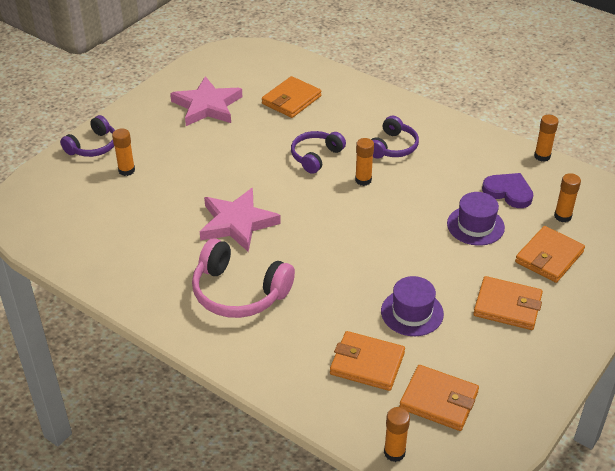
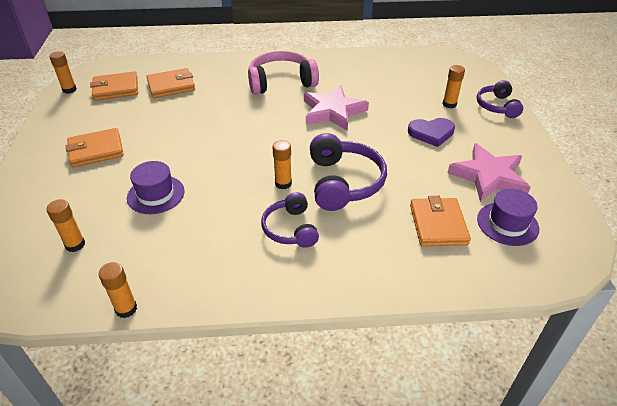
camera: 140 degrees right, 0 degrees up
(315, 156) = (344, 182): purple headphones -> purple headphones, size x1.58
(394, 452) = (127, 63): orange glue stick -> orange glue stick (69, 90)
(412, 312) = (163, 118): purple hat -> purple hat (507, 224)
(508, 192) = (143, 242): purple heart -> purple heart (431, 133)
(549, 257) = (75, 200): orange wallet -> none

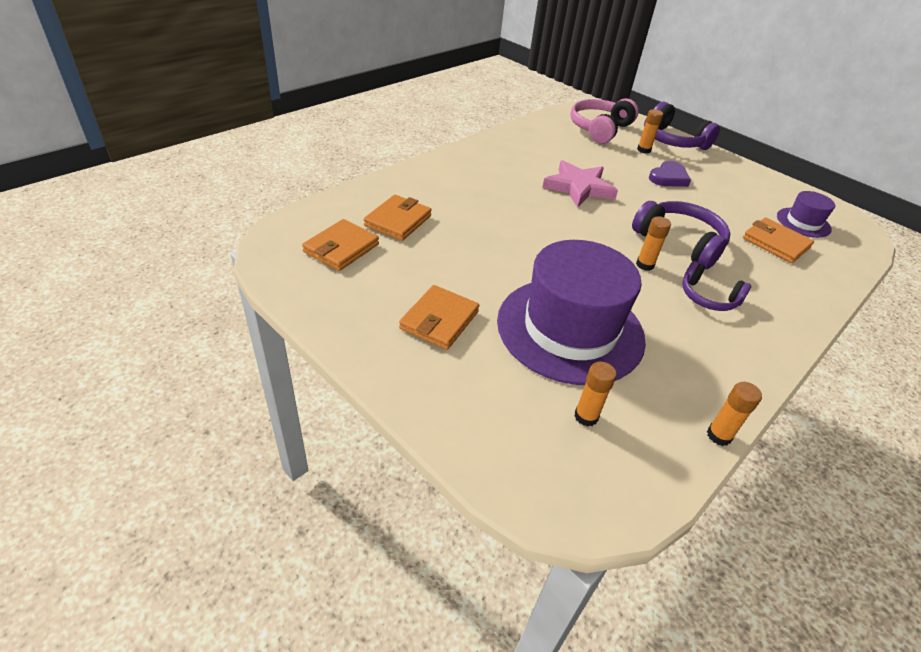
camera: 45 degrees left, 0 degrees up
(69, 90) = (284, 272): orange glue stick -> none
(156, 194) = (570, 329): purple hat -> purple hat, size x2.16
(281, 82) = (495, 177): pink headphones -> pink headphones (599, 129)
(488, 176) = (746, 194): pink star -> none
(497, 106) = (672, 140): purple headphones -> purple headphones, size x1.58

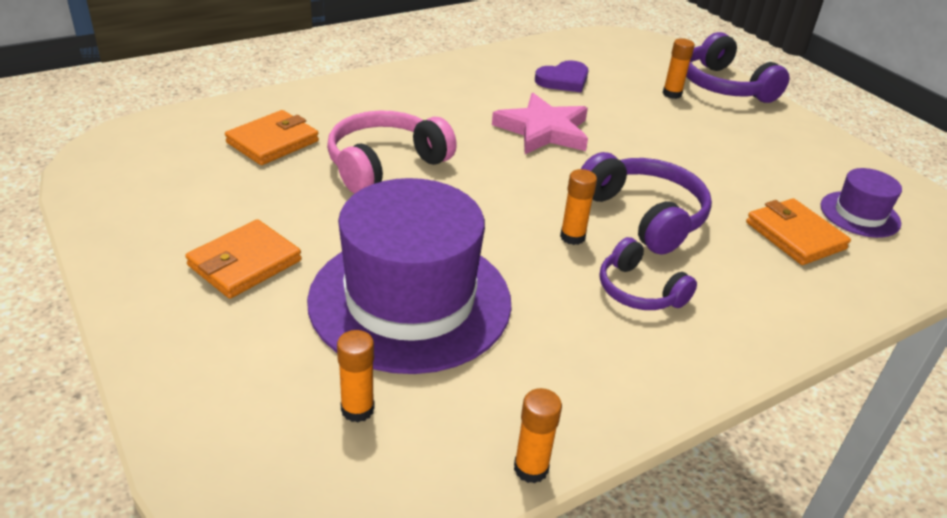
camera: 15 degrees right, 5 degrees down
(341, 248) = (181, 164): orange wallet -> none
(599, 129) = (624, 62): pink headphones -> pink headphones (385, 164)
(668, 177) = (685, 132): purple heart -> purple heart (563, 80)

